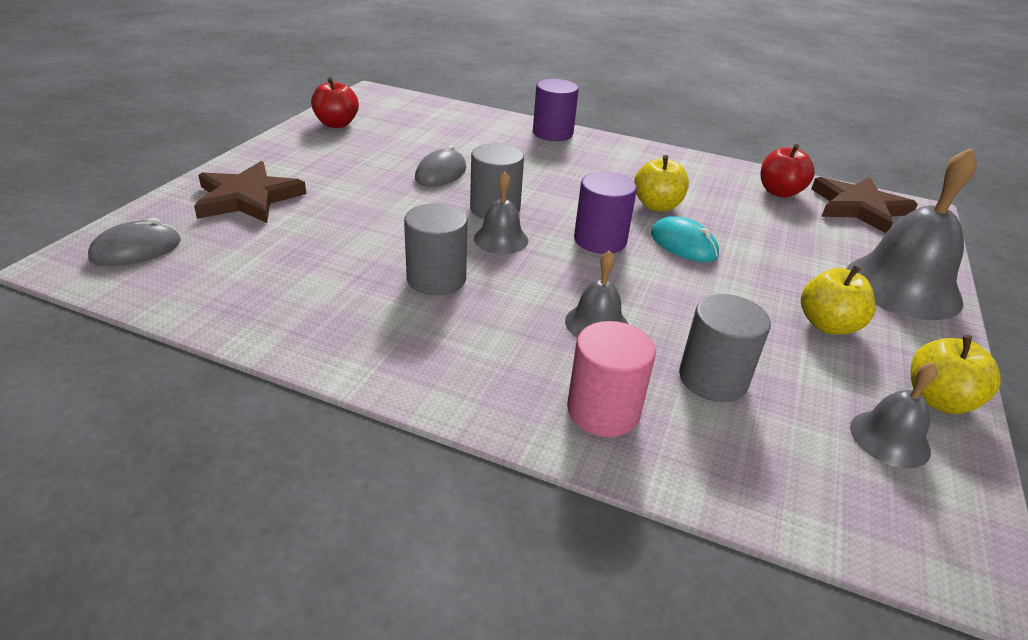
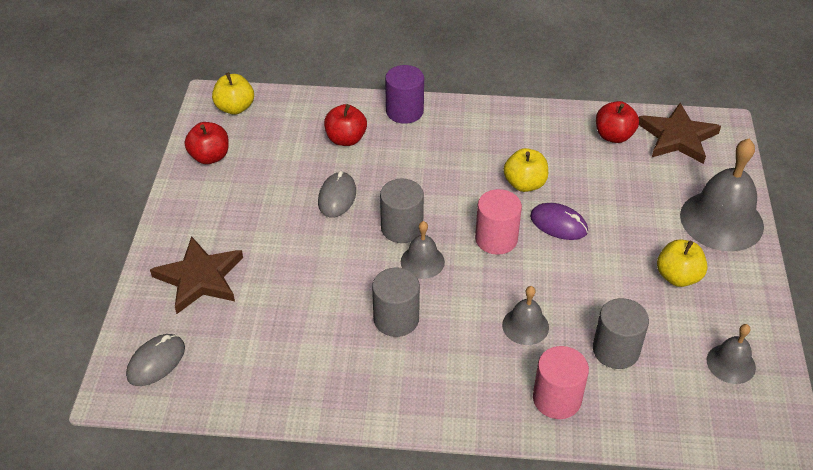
camera: 15 degrees left, 10 degrees up
(479, 139) = (346, 139): none -> red apple
(600, 240) = (496, 239): purple cylinder -> pink cylinder
(683, 244) = (558, 224): turquoise mouse -> purple mouse
(938, 400) = (755, 322): yellow apple -> yellow apple (235, 108)

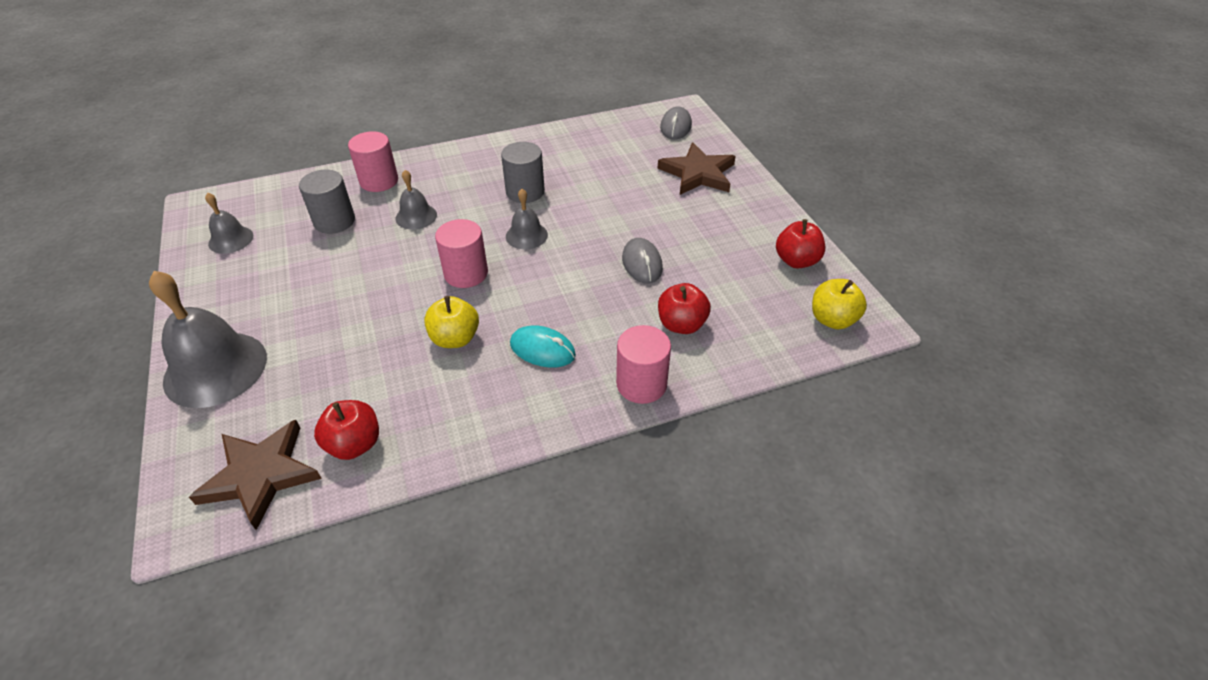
camera: 155 degrees right, 0 degrees up
(402, 228) = (561, 256): grey cylinder -> none
(404, 111) = (641, 384): purple cylinder -> pink cylinder
(461, 154) = (542, 349): none -> turquoise mouse
(558, 224) = (405, 307): purple mouse -> none
(678, 277) = (274, 294): yellow apple -> none

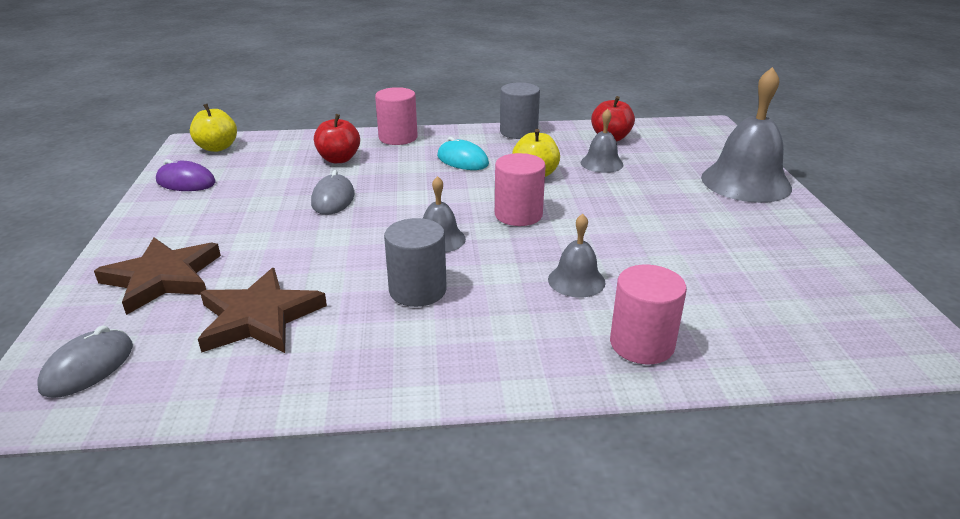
camera: 165 degrees left, 15 degrees down
(231, 239) = (827, 288): grey bell -> grey bell (601, 163)
(260, 475) = (671, 134): brown star -> brown star (259, 317)
(334, 221) = (691, 291): grey cylinder -> grey cylinder (518, 132)
(796, 261) = (186, 182): red apple -> purple mouse

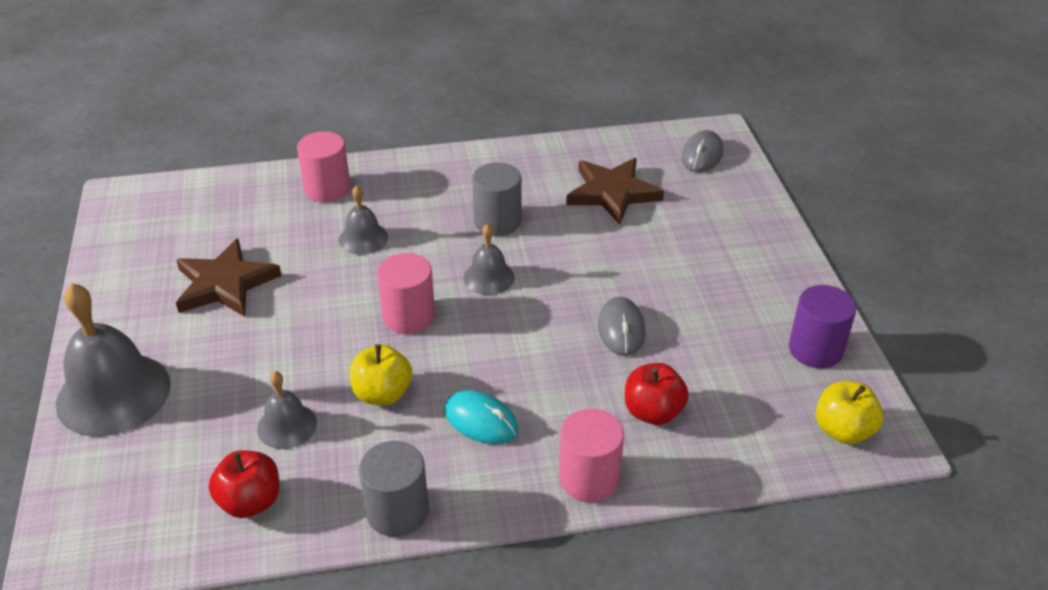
camera: 175 degrees right, 10 degrees up
(163, 278) = (716, 221): brown star -> brown star (225, 283)
(186, 182) = (815, 349): purple mouse -> purple cylinder

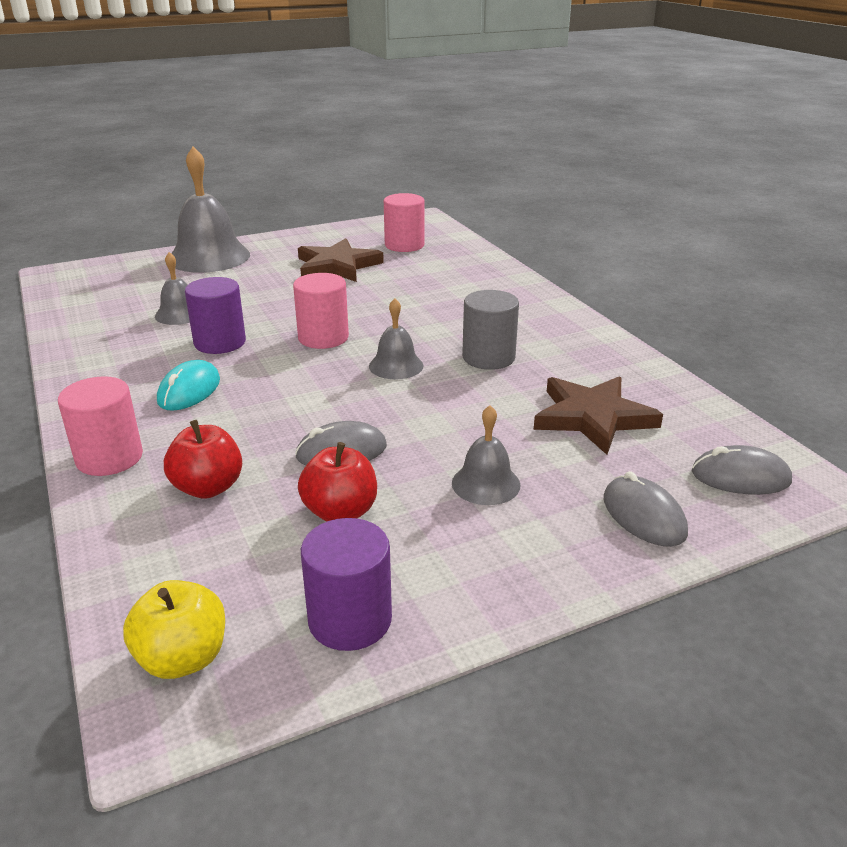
camera: 75 degrees right, 10 degrees down
(250, 502) = (100, 316): red apple -> red apple (340, 512)
(327, 189) = (483, 278): pink cylinder -> pink cylinder (404, 245)
(363, 238) = (422, 302): grey bell -> grey bell (486, 483)
(382, 394) = (220, 343): yellow apple -> purple cylinder
(397, 511) = (81, 370): grey cylinder -> none
(734, 205) = (643, 516): none -> grey mouse

